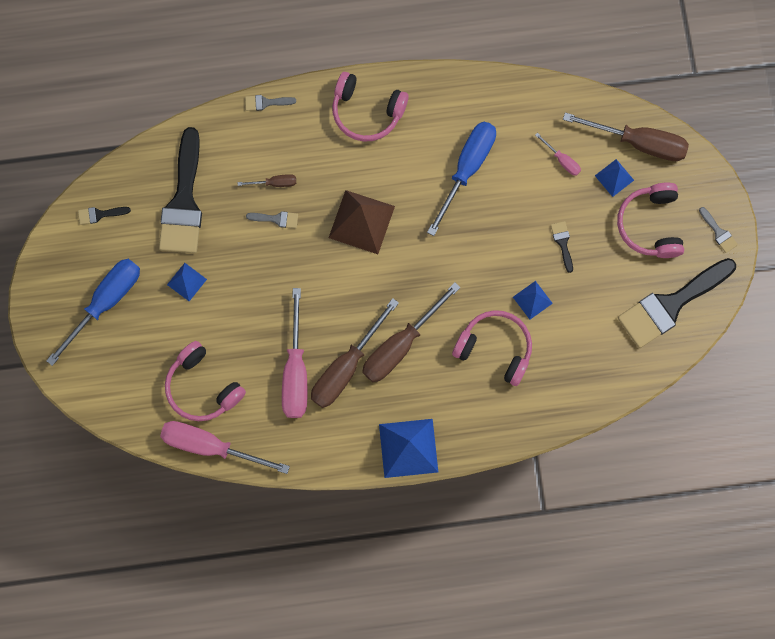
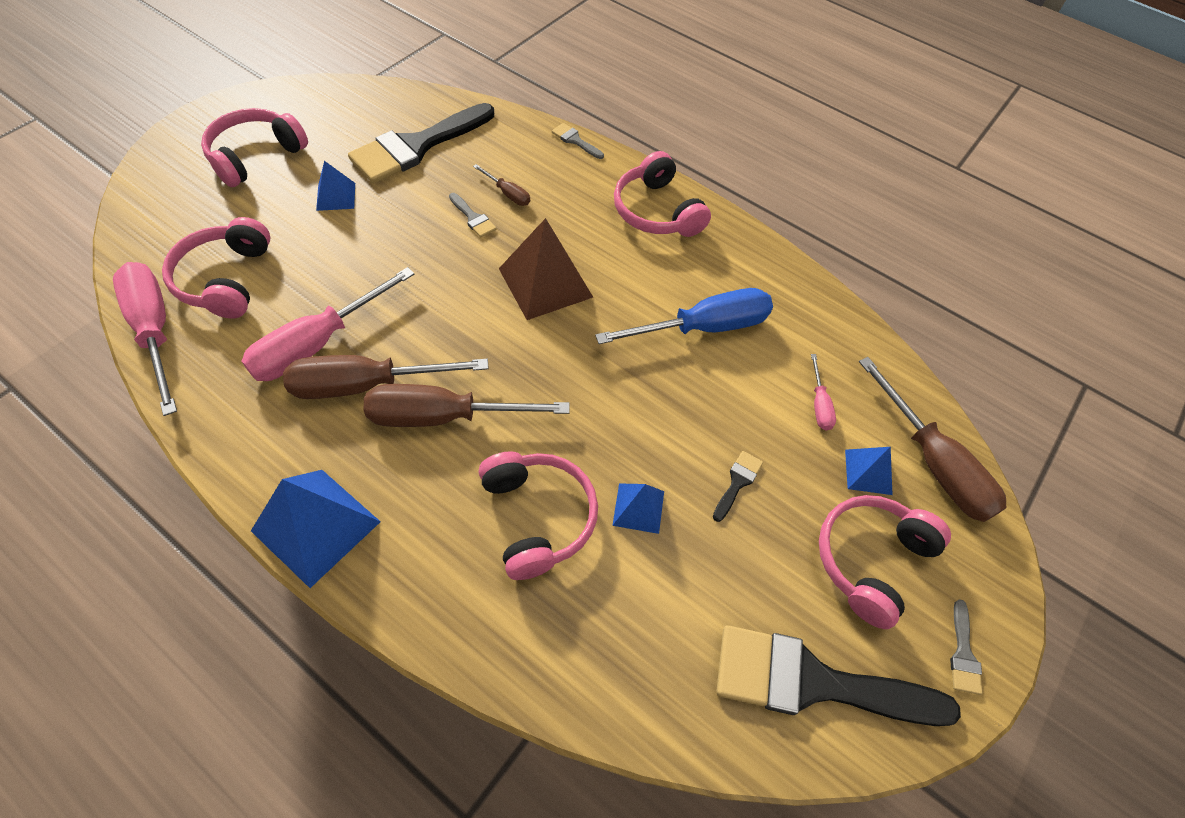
camera: 40 degrees right, 20 degrees down
(100, 214) = (343, 104): black brush -> none
(105, 302) = (255, 156): blue screwdriver -> pink headphones

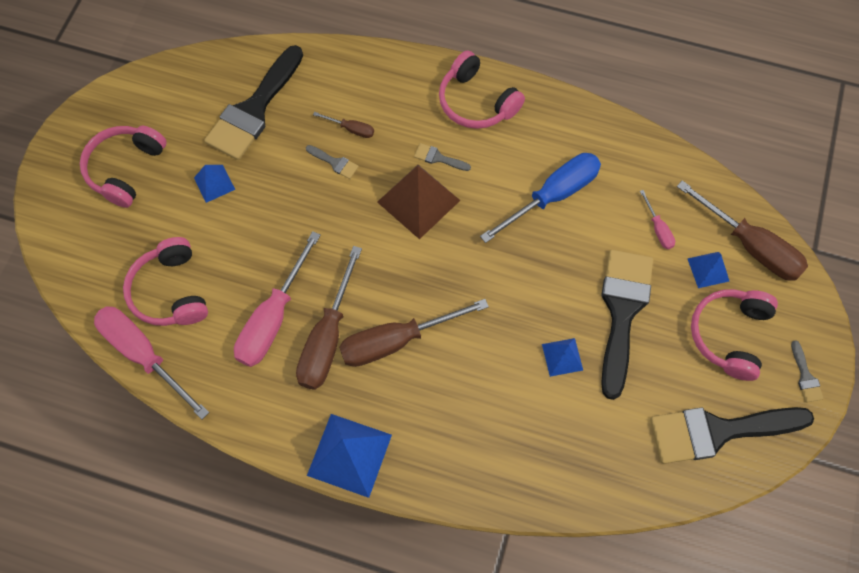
camera: 15 degrees left, 10 degrees up
(367, 385) = (328, 337): brown screwdriver -> brown screwdriver turned 45 degrees counterclockwise
(538, 517) = (497, 390): pink headphones -> none
(575, 140) = (382, 55): grey brush -> grey brush (438, 158)
(737, 482) = (622, 312): black brush -> black brush, size x2.50

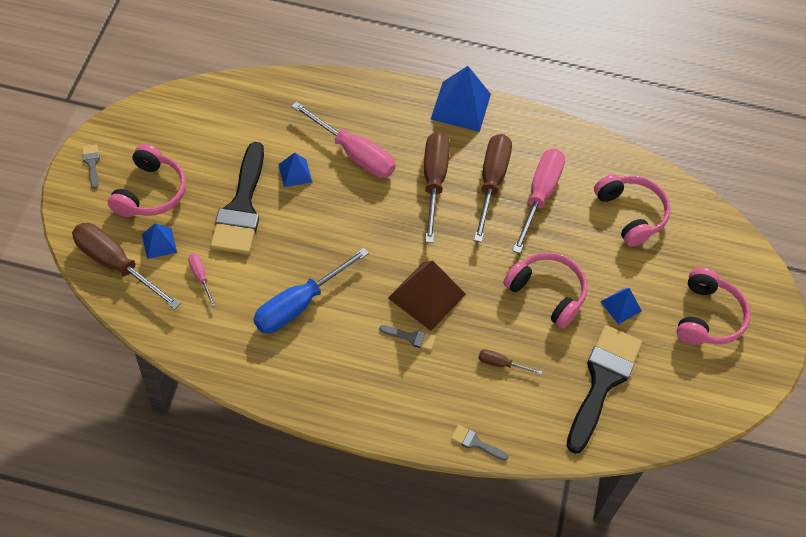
camera: 170 degrees right, 10 degrees down
(144, 355) = (637, 167): pink screwdriver -> pink screwdriver (354, 153)
(334, 162) = (511, 329): grey brush -> grey brush (475, 443)
(397, 341) = (433, 182): brown screwdriver -> brown screwdriver turned 60 degrees counterclockwise
(476, 102) = (376, 398): pink headphones -> pink headphones (547, 293)
(718, 431) = (172, 125): black brush -> none

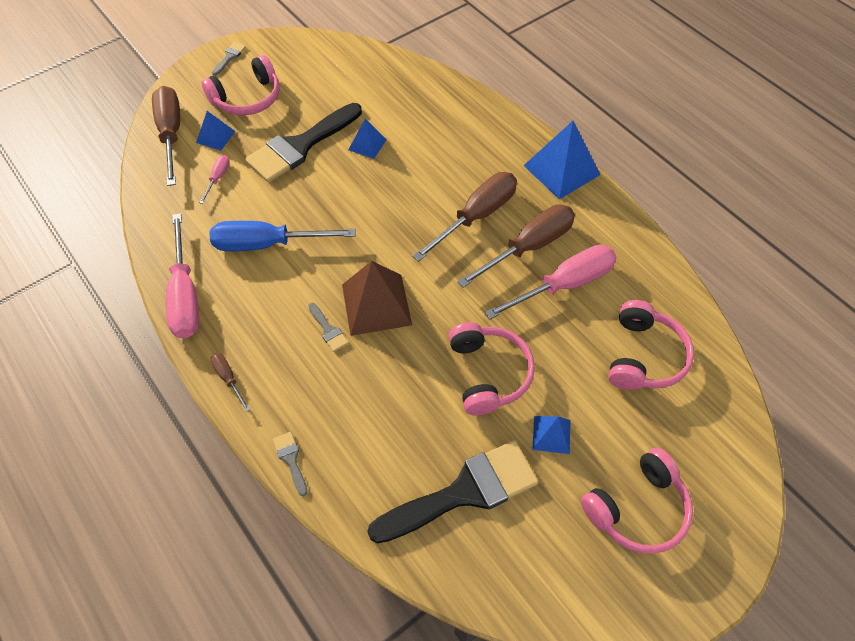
camera: 45 degrees right, 0 degrees up
(354, 153) = (430, 156): pink screwdriver -> pink screwdriver (185, 295)
(501, 364) = (383, 407): brown screwdriver -> brown screwdriver (228, 379)

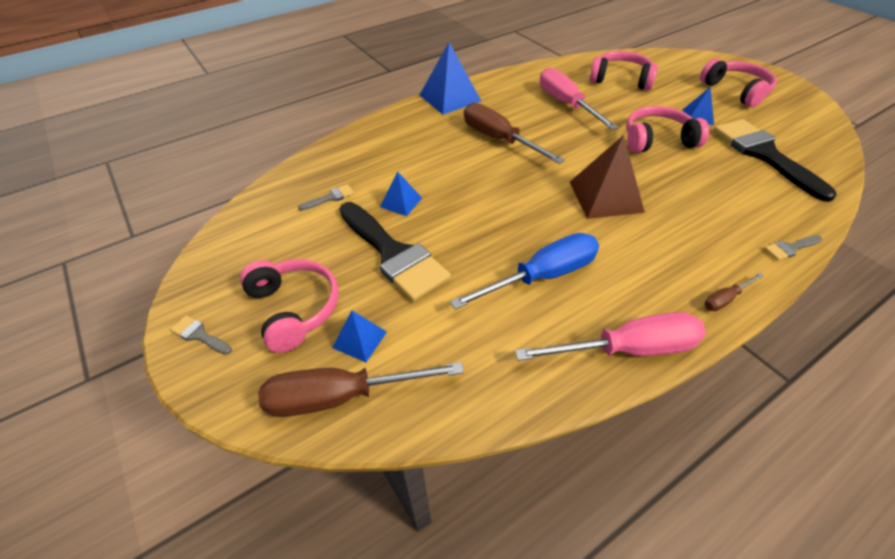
camera: 85 degrees left, 10 degrees down
(218, 178) = (436, 331): pink screwdriver -> none
(267, 244) = (541, 276): blue screwdriver -> blue screwdriver turned 120 degrees counterclockwise
(328, 330) = (642, 227): grey brush -> grey brush (330, 198)
(528, 247) = (531, 117): brown screwdriver -> none

